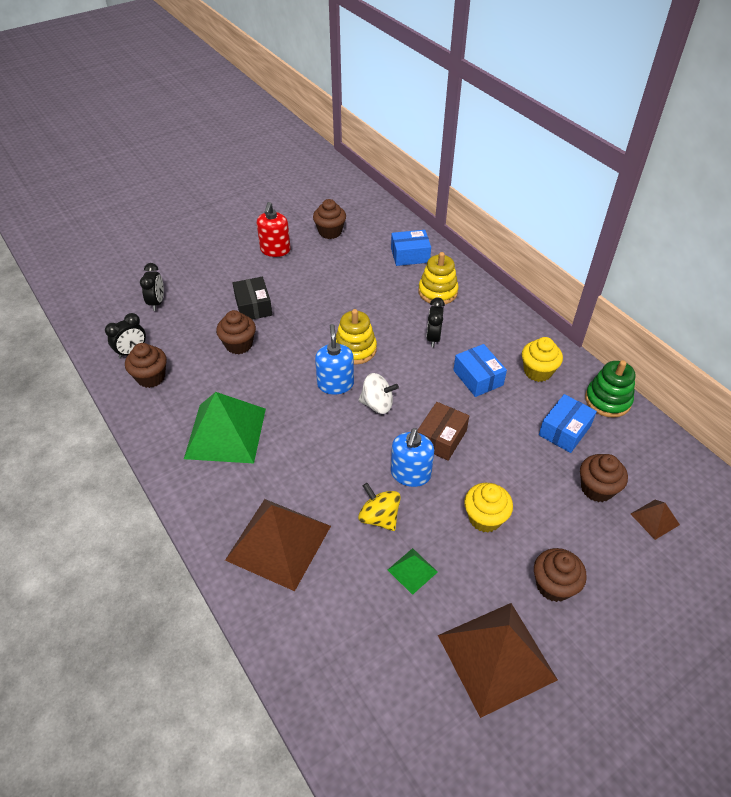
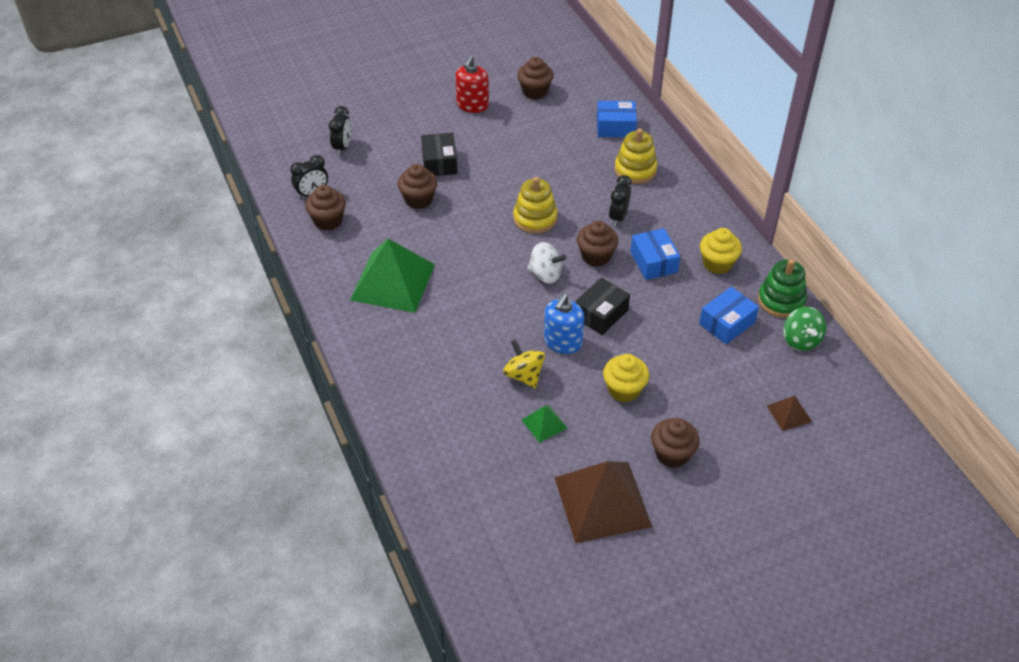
camera: 10 degrees right, 0 degrees up
(278, 542) = (426, 383): brown pyramid -> none
(335, 384) = (508, 250): blue soap dispenser -> none
(441, 438) = (601, 314): brown box -> black box
(597, 488) = (741, 379): brown cupcake -> brown cupcake (596, 256)
(639, 438) = (801, 340): none -> green spinning top

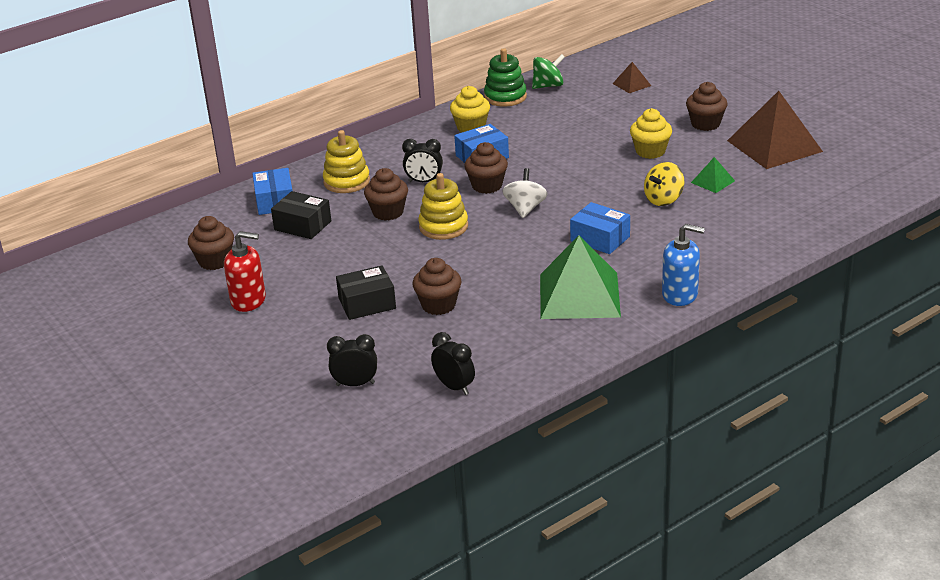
camera: 100 degrees left, 15 degrees down
(328, 221) = (500, 362): brown cupcake -> brown cupcake (388, 212)
(562, 342) = (611, 187): blue soap dispenser -> blue soap dispenser (680, 294)
(601, 314) = (564, 173): black box -> black box (302, 225)
(726, 323) = (545, 116): blue box -> blue box (600, 239)

